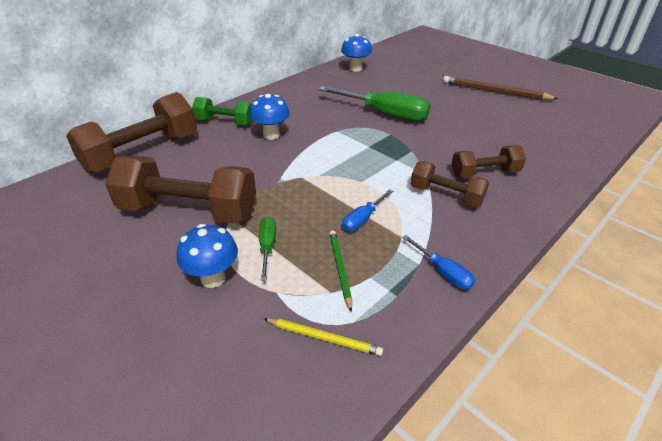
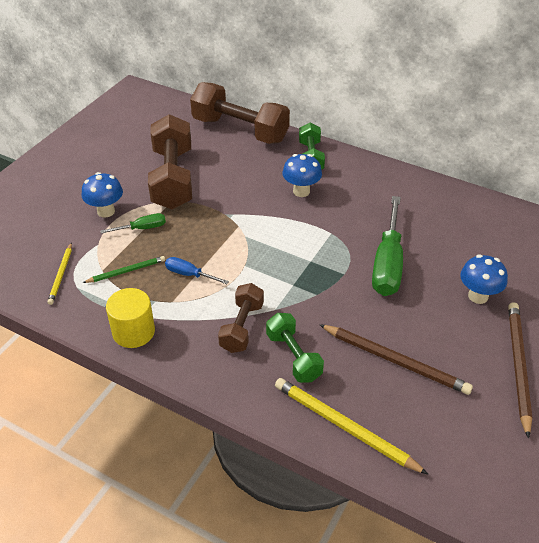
camera: 75 degrees right, 5 degrees up
(355, 68) = (498, 221): blue mushroom -> blue mushroom (478, 296)
(443, 273) = (133, 332): blue screwdriver -> yellow cylinder
(484, 173) = (293, 356): brown dumbbell -> green dumbbell
(489, 130) = (395, 361): none -> brown pencil
(557, 163) = (344, 427): none -> yellow pencil

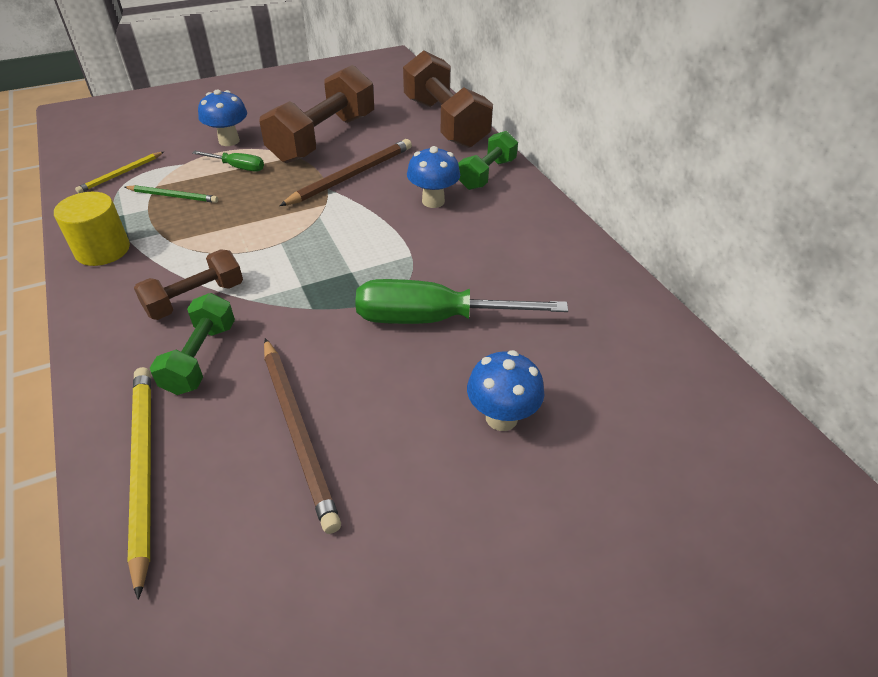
camera: 35 degrees right, 0 degrees up
(189, 274) = (219, 225): blue screwdriver -> none
(387, 264) = (432, 319): green screwdriver -> green screwdriver turned 45 degrees clockwise
(518, 366) = (444, 543): brown pencil -> brown pencil (351, 175)

